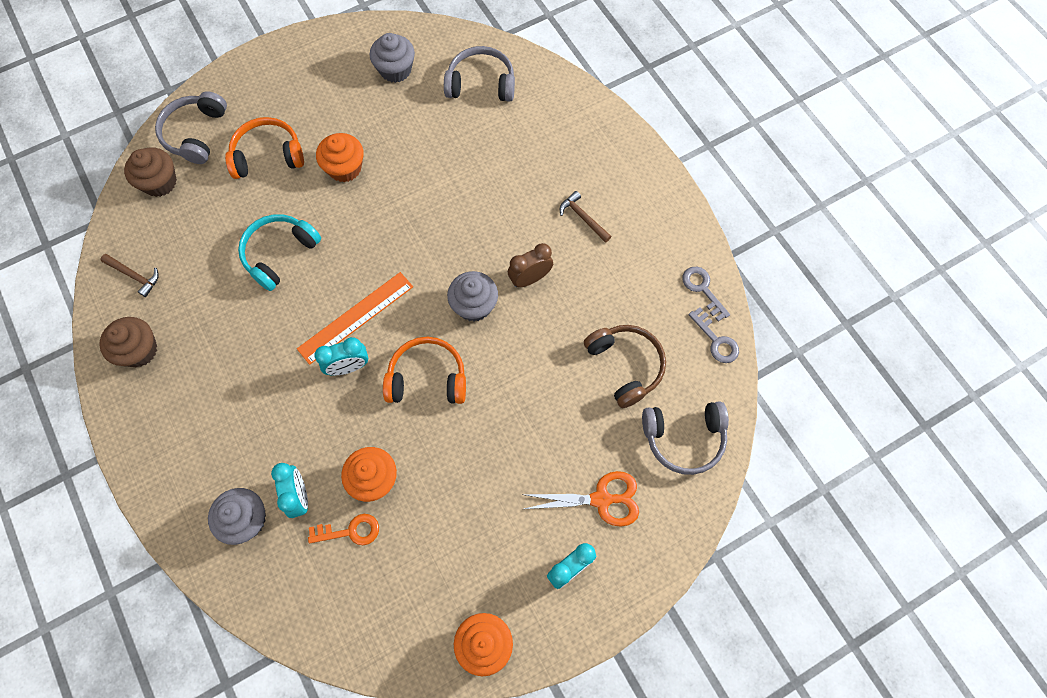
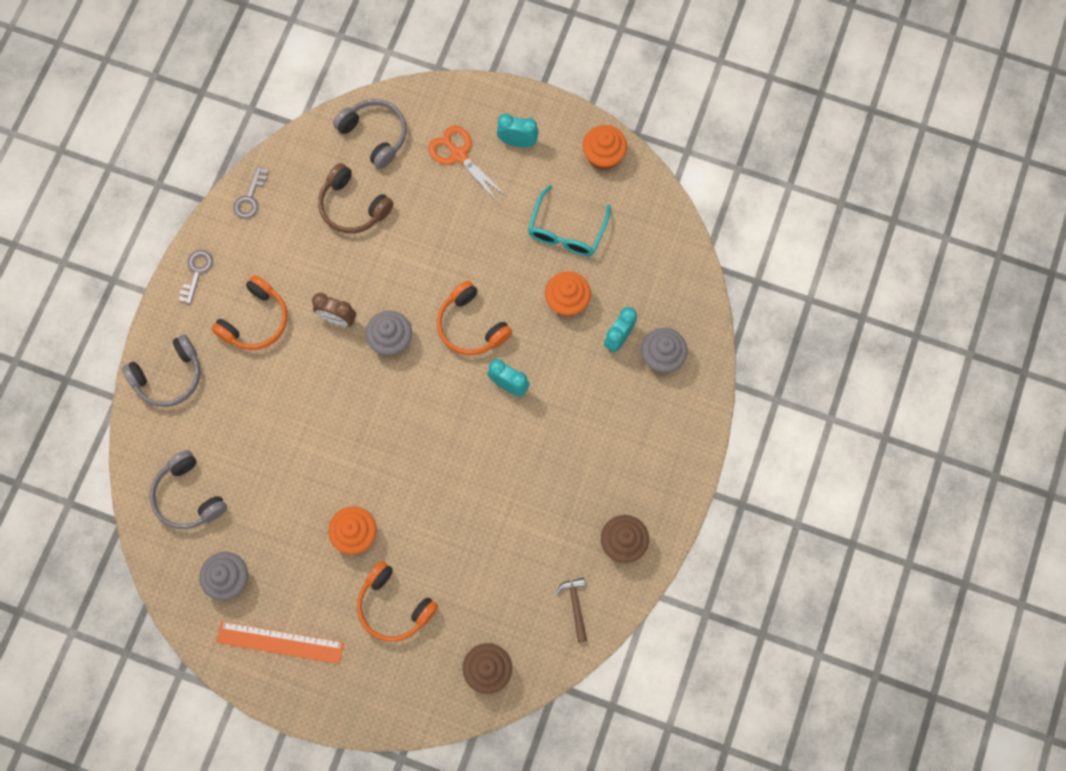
camera: 130 degrees left, 5 degrees up
(196, 134) = (422, 686): grey headphones -> grey headphones (169, 376)
(279, 254) = (467, 514): turquoise headphones -> none
(350, 531) = (611, 287): orange key -> none
(356, 317) = (469, 413): orange ruler -> orange ruler (280, 642)
(439, 537) = (566, 231): none -> turquoise glasses
(583, 218) = (255, 320): brown hammer -> orange headphones
(625, 366) = (353, 206): brown headphones -> brown headphones turned 75 degrees counterclockwise
(716, 340) = (284, 163): grey key -> grey key (197, 272)

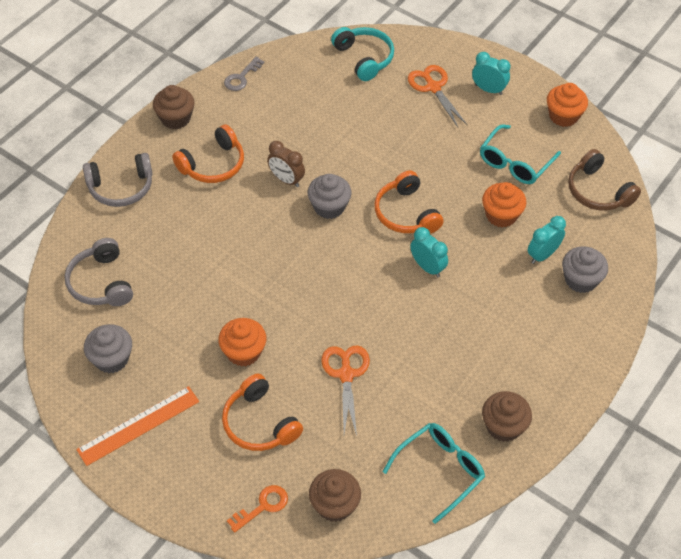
camera: 15 degrees right, 20 degrees down
(197, 272) = (175, 118): grey key -> brown cupcake
(280, 642) = (138, 425): orange ruler -> orange ruler turned 60 degrees counterclockwise
(353, 206) = (328, 103): brown headphones -> brown headphones (598, 191)
(375, 135) = (364, 58): grey headphones -> turquoise headphones
(423, 690) = (263, 506): none -> orange key
(461, 530) = (346, 374): none -> orange scissors
(575, 606) = (440, 470): brown hammer -> turquoise glasses

